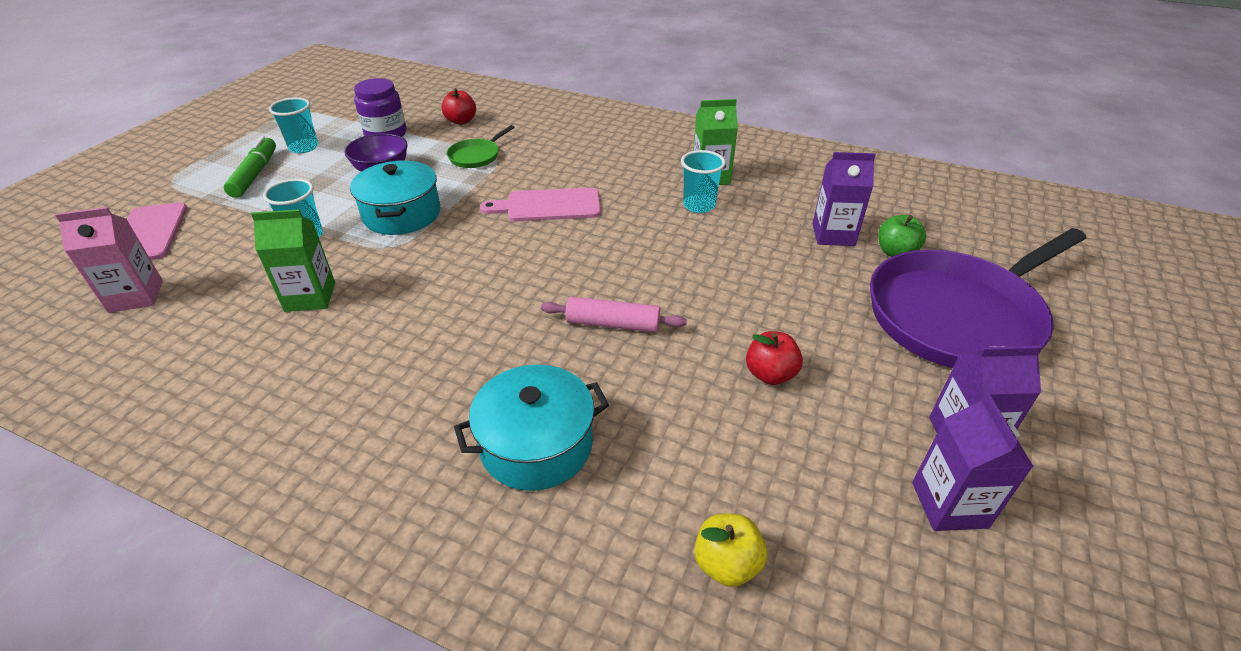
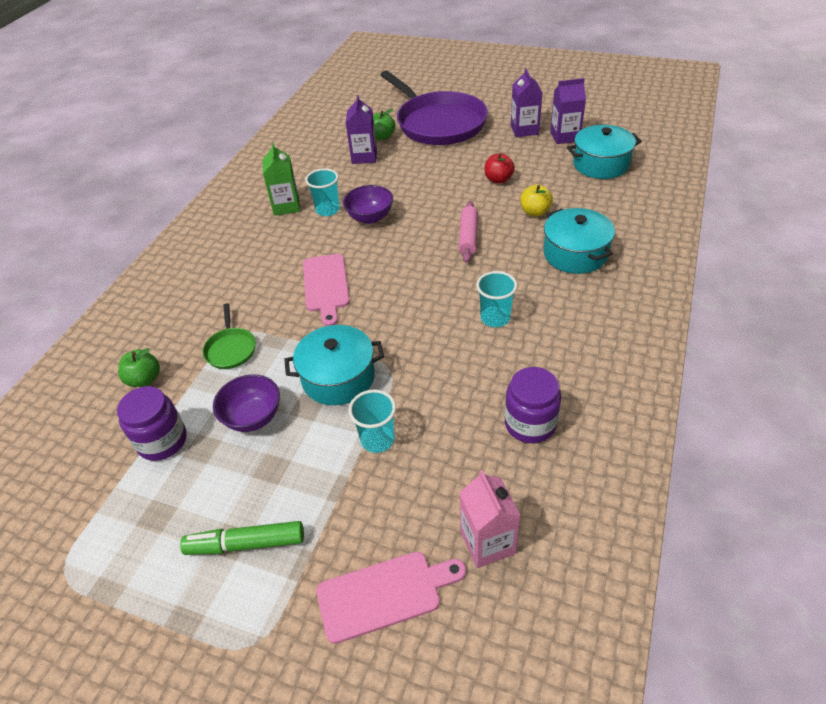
camera: 90 degrees left, 5 degrees up
(244, 343) = (530, 424): none -> purple jar
(304, 147) = (181, 517): turquoise cup -> turquoise cup (495, 318)
(310, 297) = (466, 402): green carton -> none
(461, 121) = (144, 379): red apple -> green apple
(476, 156) = (231, 349): green pan -> green pan turned 45 degrees clockwise
(676, 237) = (370, 217): none -> purple bowl
(727, 564) = (619, 190): yellow apple -> yellow apple (535, 212)
(834, 552) = (601, 164): none -> turquoise pot

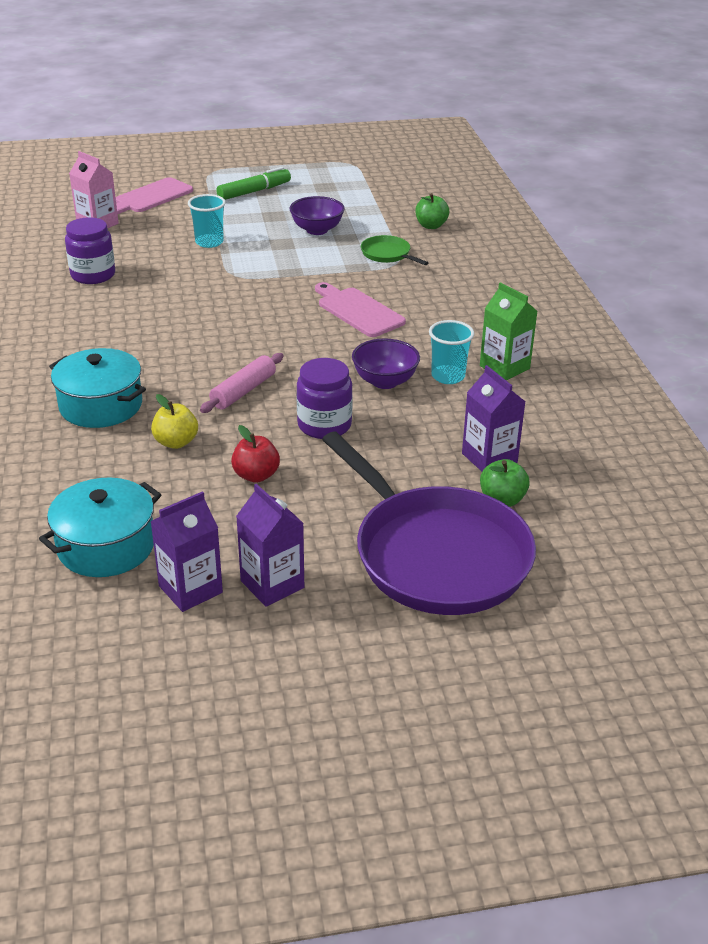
camera: 145 degrees right, 10 degrees down
(162, 441) = (368, 208): purple jar -> purple jar (324, 425)
(338, 377) = (274, 261): turquoise pot -> none
(438, 123) = (436, 555): purple pan -> purple pan turned 150 degrees counterclockwise
(468, 237) = (243, 391): pink rolling pin -> pink rolling pin turned 60 degrees clockwise
(495, 318) = (162, 328): turquoise cup -> none

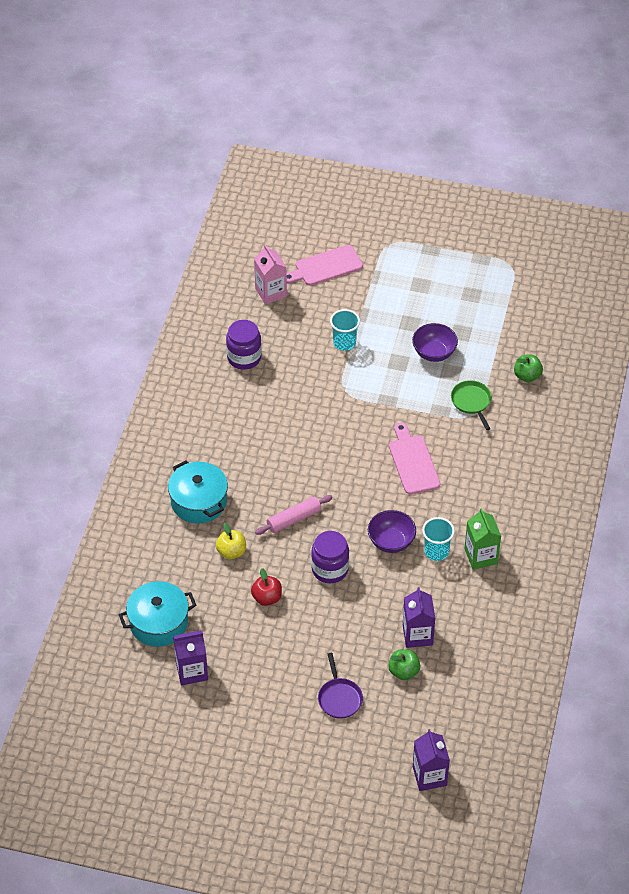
camera: 25 degrees right, 15 degrees up
(254, 191) = (410, 284): green marker -> none
(272, 584) = (237, 684): purple carton -> purple carton (429, 776)
(436, 555) = (339, 698): purple pan -> purple pan, size x0.42

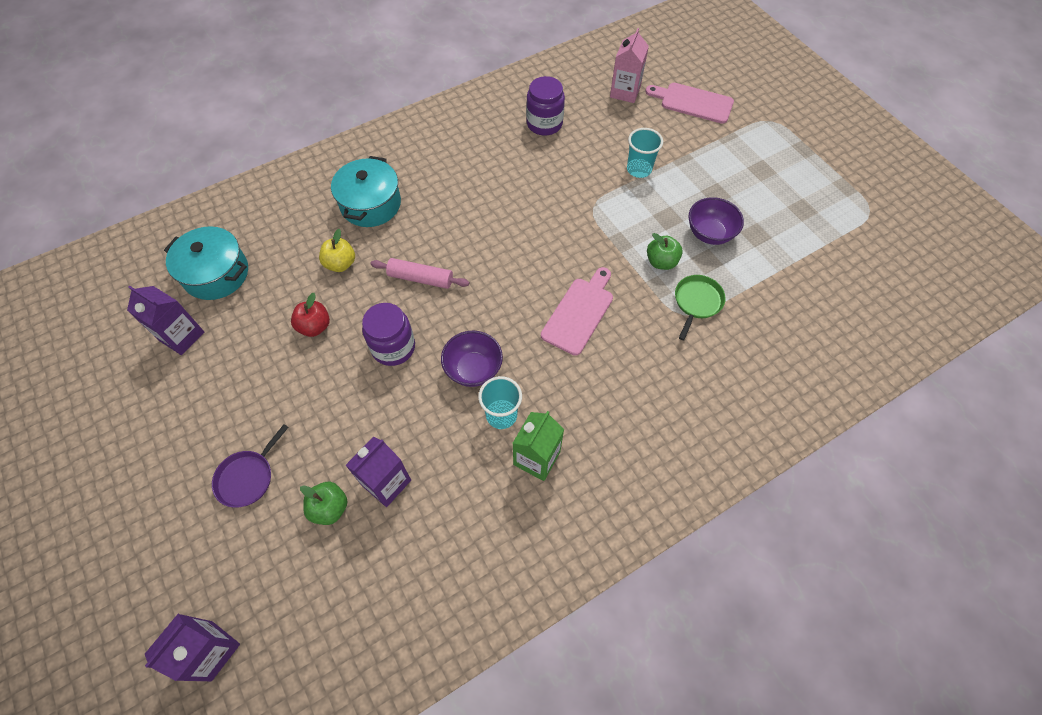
camera: 45 degrees right, 10 degrees up
(527, 376) = (780, 320): green apple -> green apple (661, 262)

